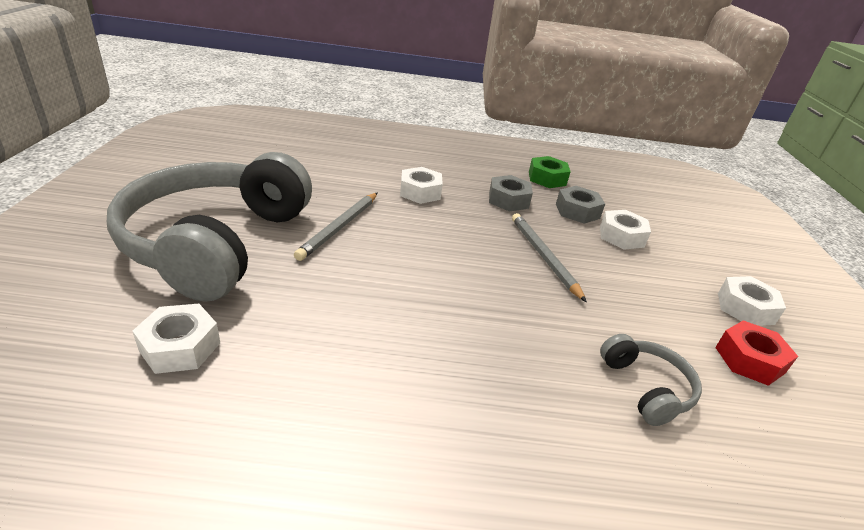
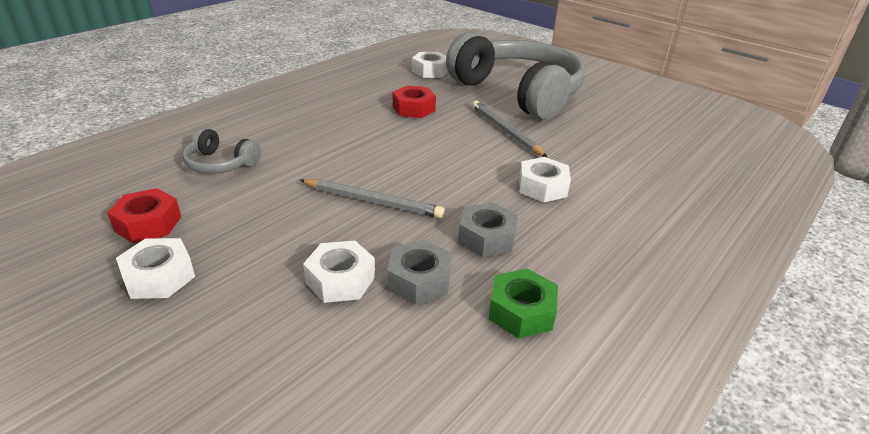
camera: 130 degrees right, 0 degrees up
(348, 305) = (413, 109): none -> red nut

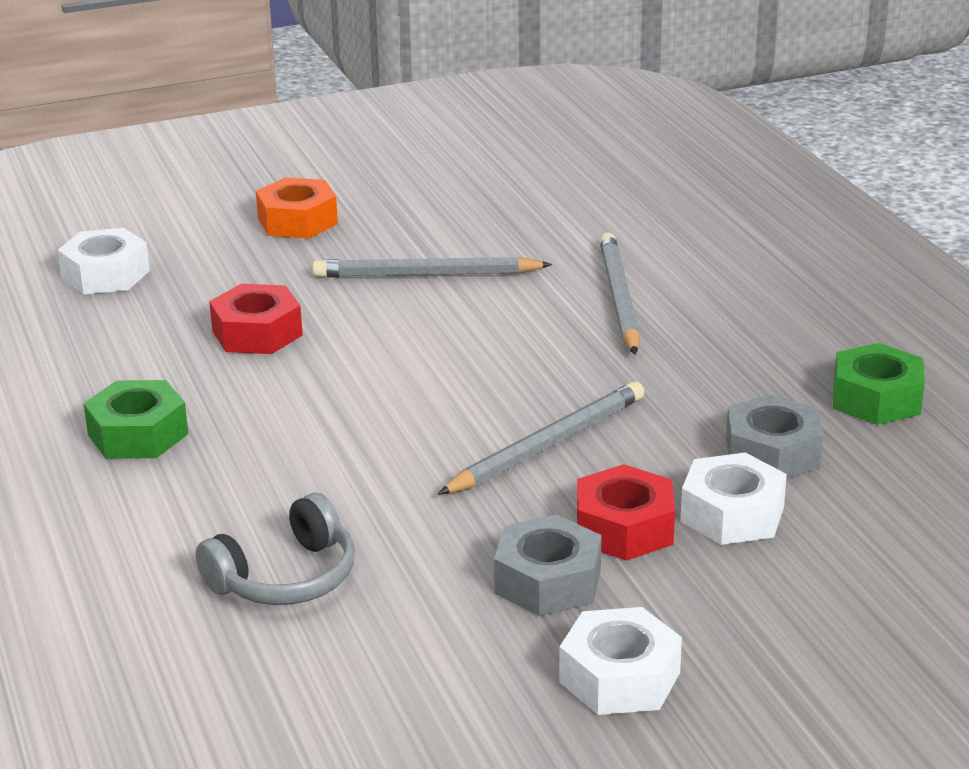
camera: 60 degrees left, 5 degrees down
(148, 224) = (446, 679): red nut -> red nut (624, 528)
(314, 107) = (138, 434): none -> green nut
(486, 237) = (711, 377): grey nut -> grey nut (548, 581)
(518, 93) = (297, 221): grey headphones -> orange nut
(542, 187) = (619, 298): white nut -> grey pencil

